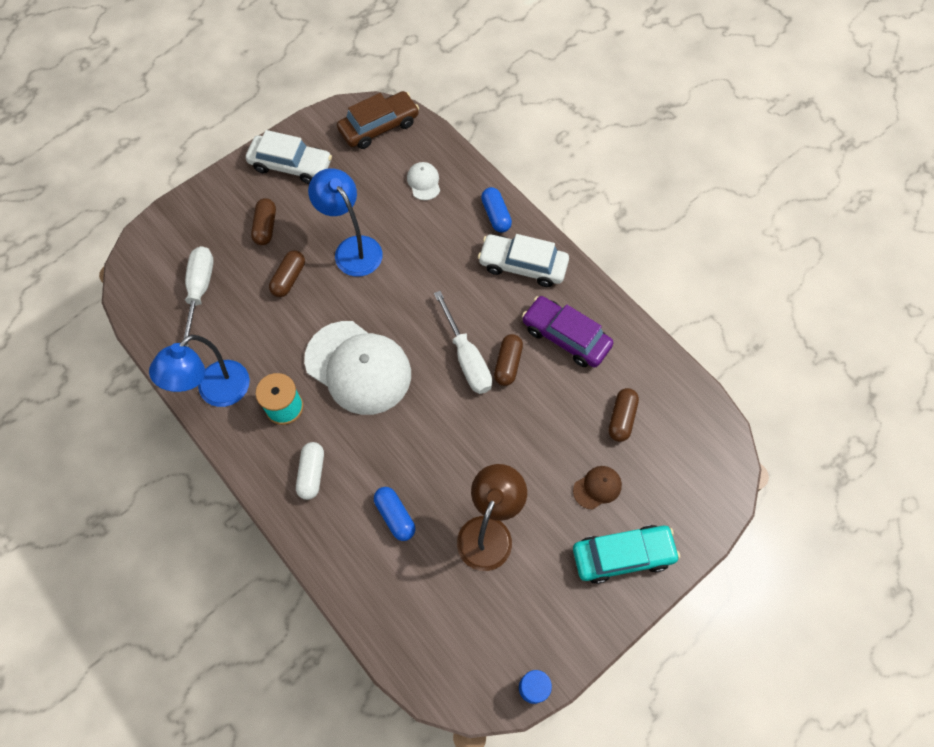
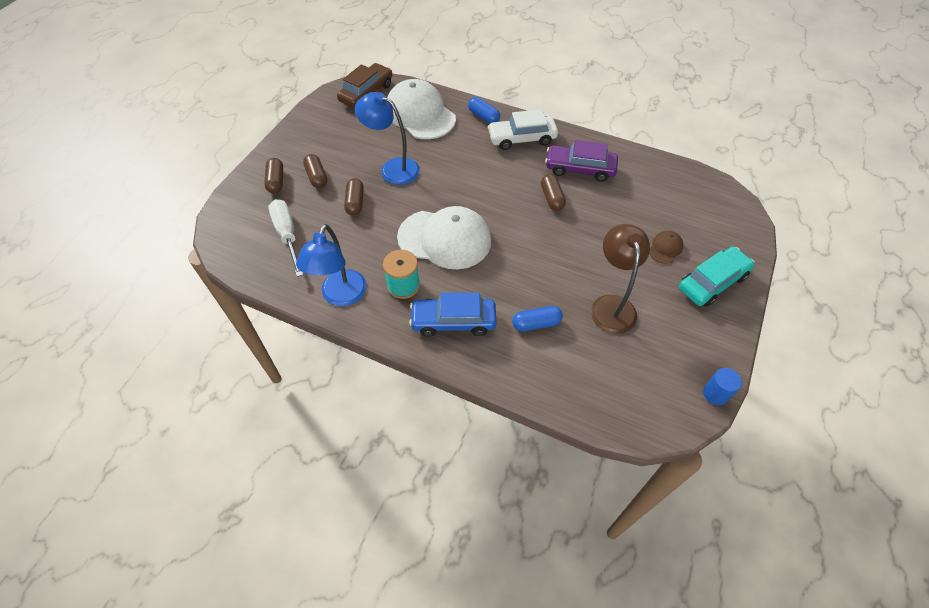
camera: 25 degrees left, 10 degrees down
(291, 165) = (313, 134): white car -> none
(311, 473) = (453, 321): white capsule -> blue car
(395, 516) = (536, 323): blue capsule -> blue capsule turned 45 degrees counterclockwise
(424, 182) = (420, 114): white cap -> white cap, size x2.36
(466, 358) = (520, 204): white screwdriver -> none
(621, 418) = (650, 202): brown capsule -> brown capsule (276, 181)

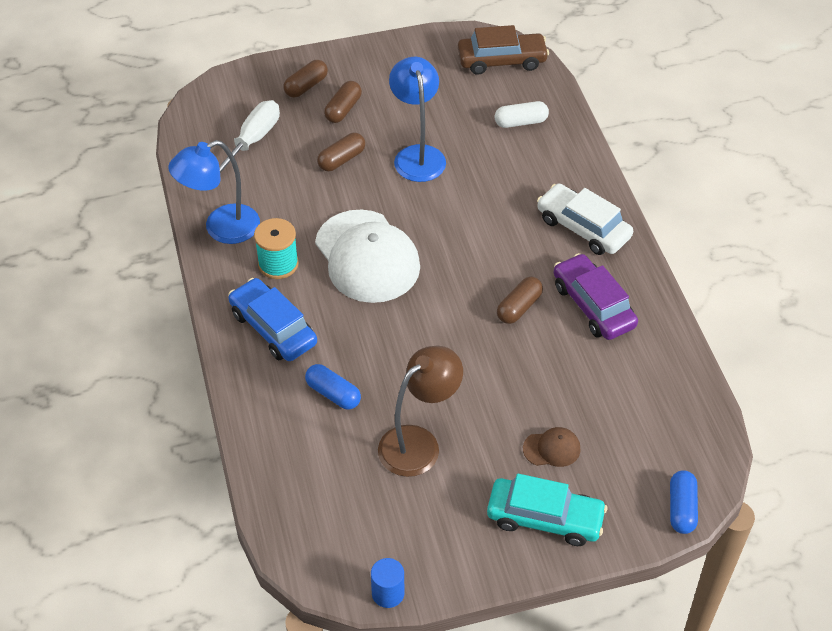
camera: 50 degrees right, 5 degrees down
(420, 114) = (521, 122): white cap -> white capsule
(483, 117) = (579, 175): blue capsule -> blue capsule (682, 508)

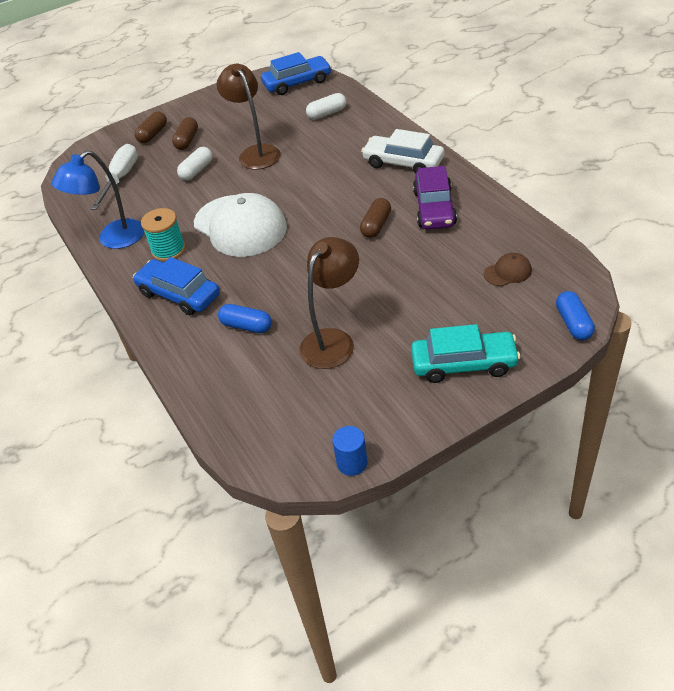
camera: 10 degrees left, 5 degrees down
(341, 159) = (197, 171): brown capsule -> white capsule
(417, 155) = (255, 153): blue lamp -> brown lamp
(502, 60) = (297, 83): brown car -> blue car
(552, 449) = (446, 312): brown cap -> brown cap (508, 272)
(593, 305) = (434, 208): purple car -> purple car turned 135 degrees counterclockwise

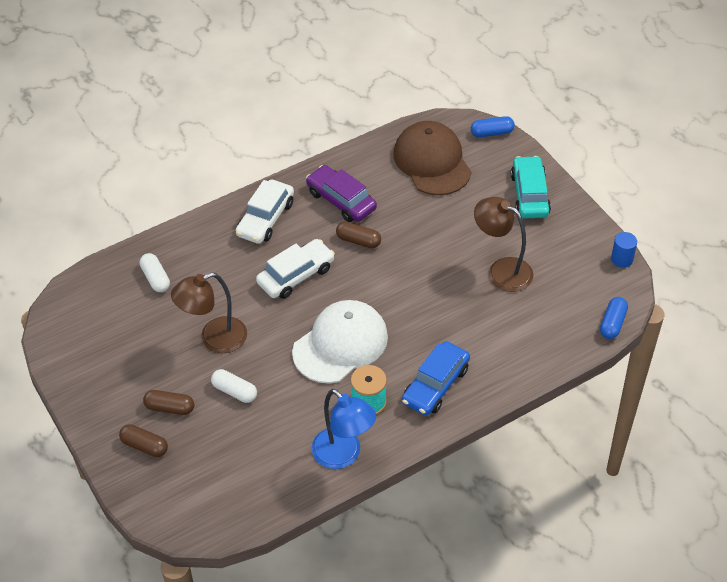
camera: 95 degrees left, 5 degrees up
(120, 178) = (231, 467): white screwdriver -> none
(246, 326) = (481, 330): blue capsule -> blue capsule (612, 323)
(297, 83) = (78, 307): blue car -> none
(328, 189) = (296, 275): none -> white car
(434, 208) = (341, 200): purple car -> purple car turned 135 degrees counterclockwise
(508, 272) = (432, 161): brown cap -> brown cap, size x2.36

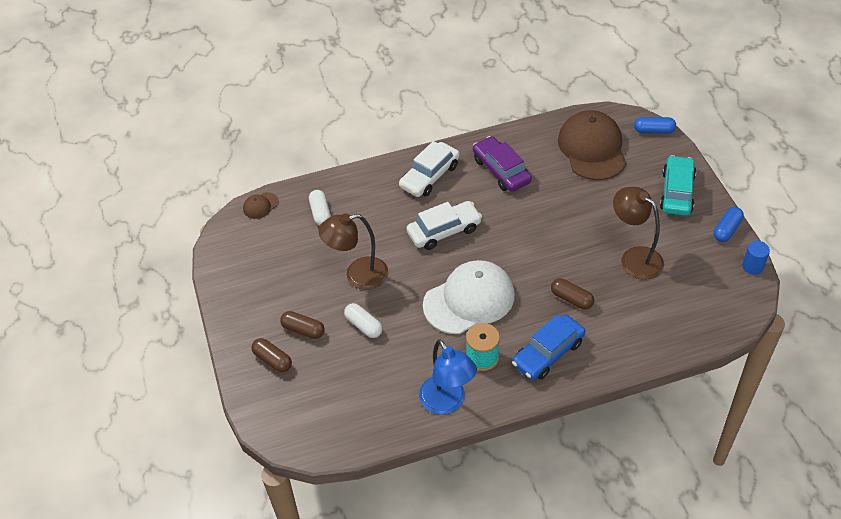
camera: 15 degrees right, 0 degrees up
(86, 281) = (260, 206): none -> brown cap
(358, 241) = (508, 209): brown capsule -> brown capsule (571, 299)
(612, 323) = (730, 325): blue capsule -> blue capsule (727, 230)

